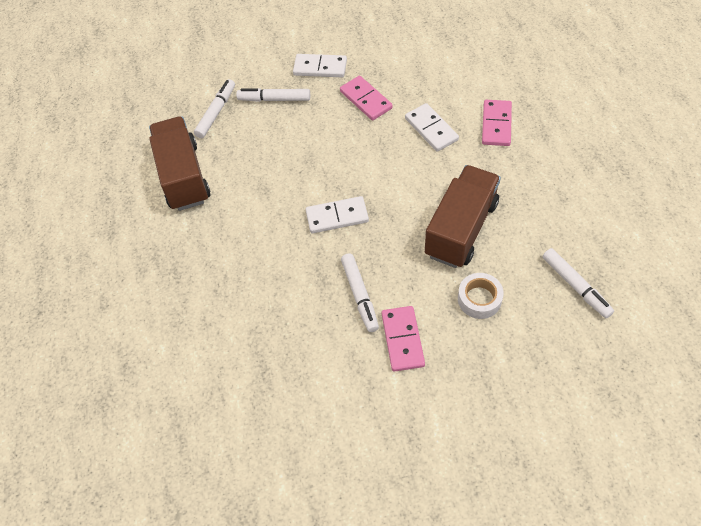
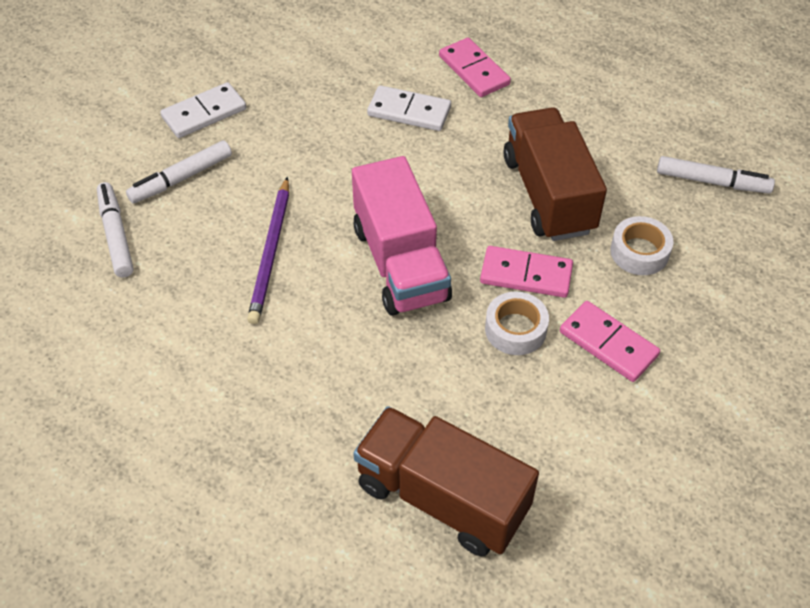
camera: 45 degrees left, 5 degrees down
(183, 176) = (151, 335): brown truck -> brown truck (442, 497)
(278, 168) = (271, 253): none -> purple pencil
(337, 216) = (400, 263): white domino -> pink truck
(360, 295) = (515, 329): white marker -> white tape
(365, 100) = (300, 120): pink domino -> pink domino (526, 275)

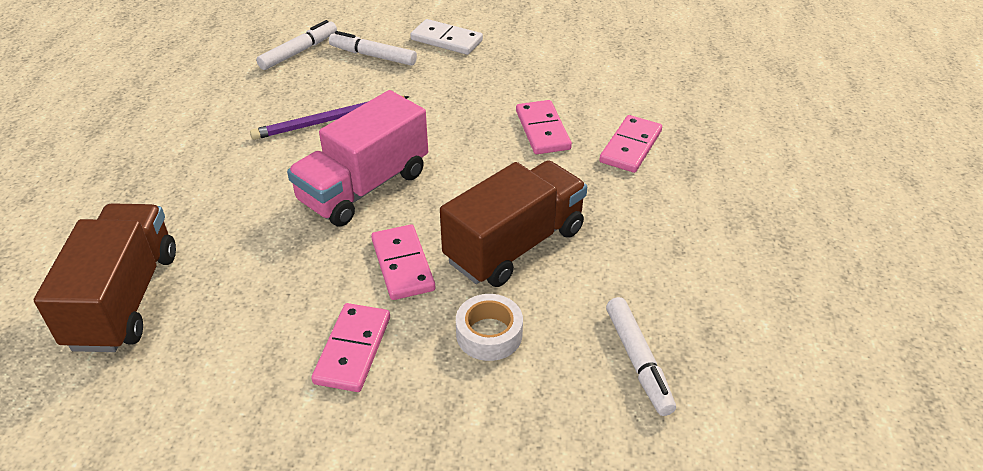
camera: 60 degrees right, 10 degrees down
(409, 111) = (543, 130): white domino -> pink domino
(515, 329) = (332, 280): white tape -> none

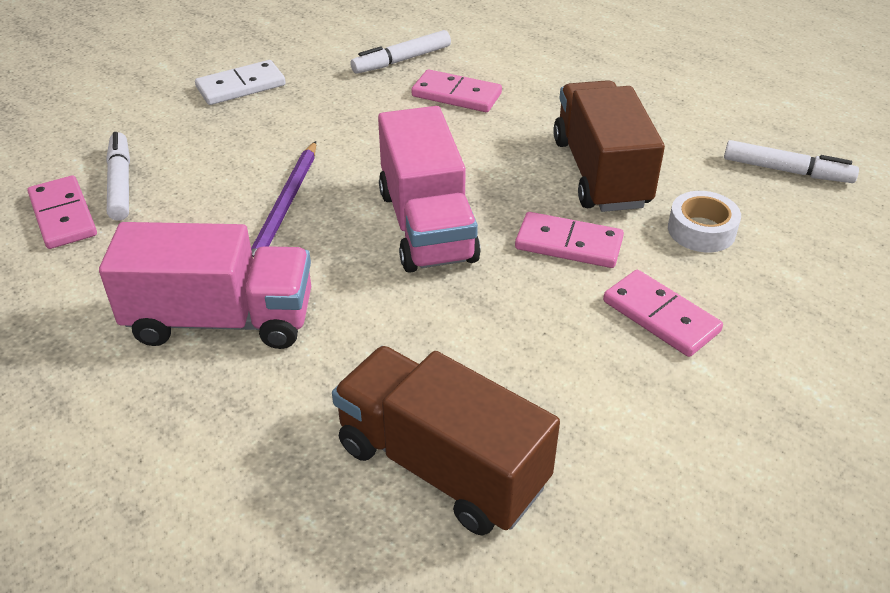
camera: 55 degrees left, 0 degrees up
(200, 150) = (221, 320): none -> pink truck
(373, 56) = (203, 138): white marker -> white marker (402, 60)
(631, 147) = (530, 65): pink domino -> pink domino (63, 215)

